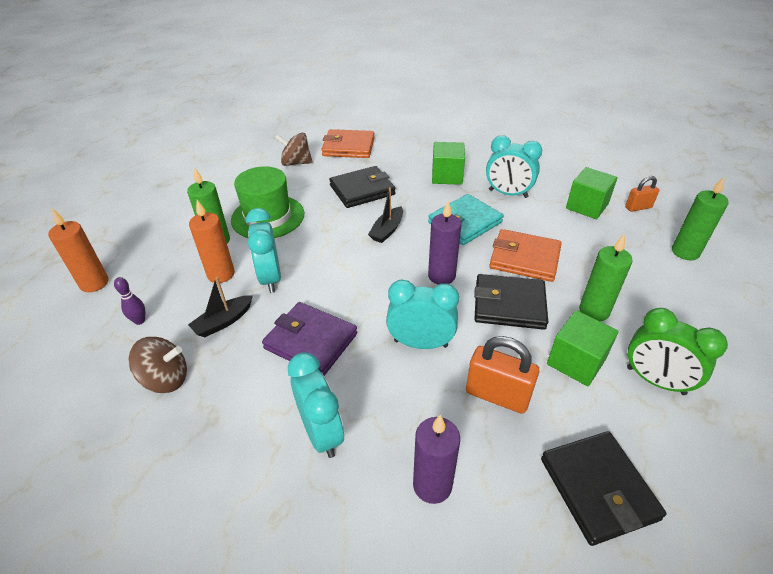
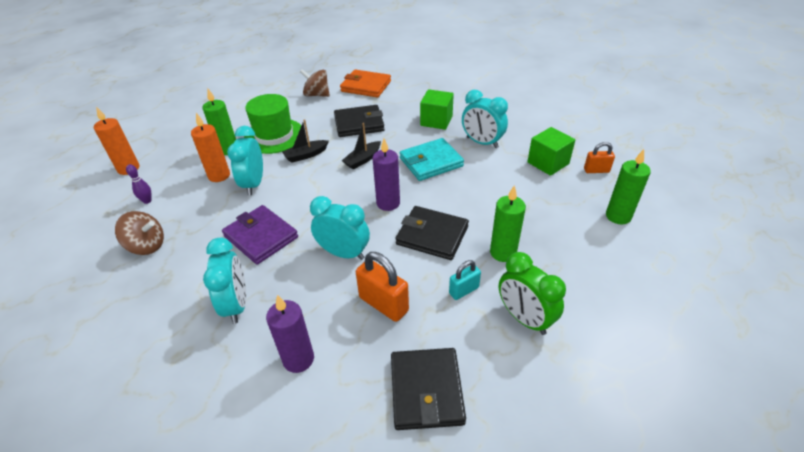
camera: 15 degrees right, 0 degrees up
(223, 322) = (204, 211): black boat -> black boat (306, 155)
(524, 258) = (466, 199): orange wallet -> none
(576, 361) = (464, 290): green cube -> turquoise padlock

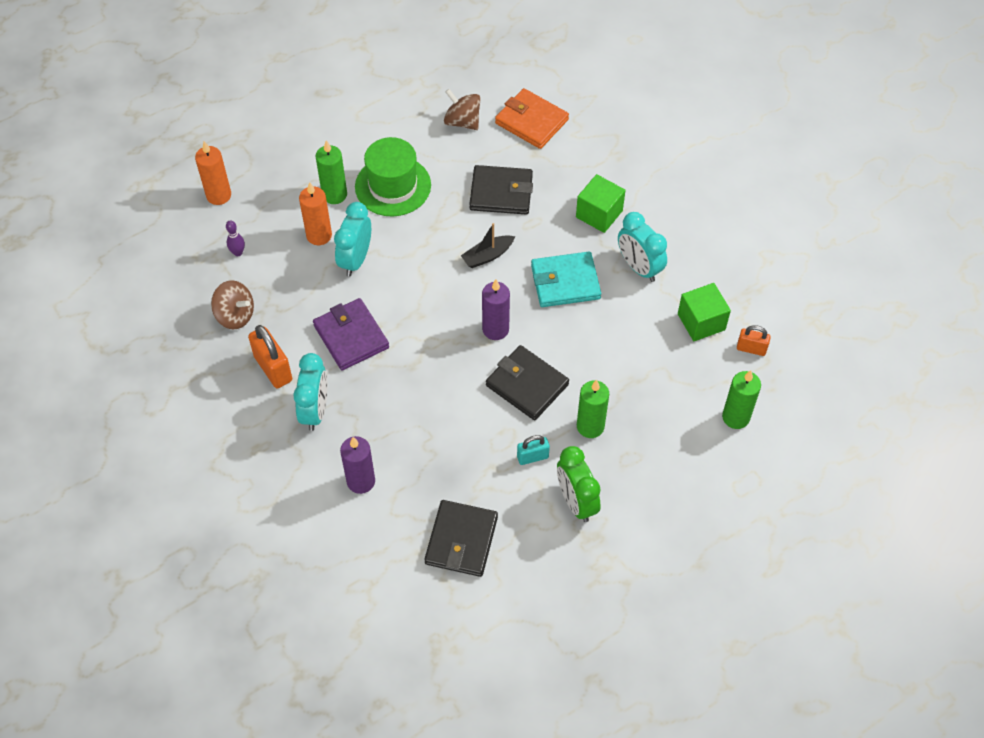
camera: 15 degrees right, 15 degrees up
(306, 155) = (423, 230): black boat -> none
(344, 253) = (430, 381): turquoise clock -> none
(383, 304) = (451, 449): orange padlock -> orange padlock (273, 368)

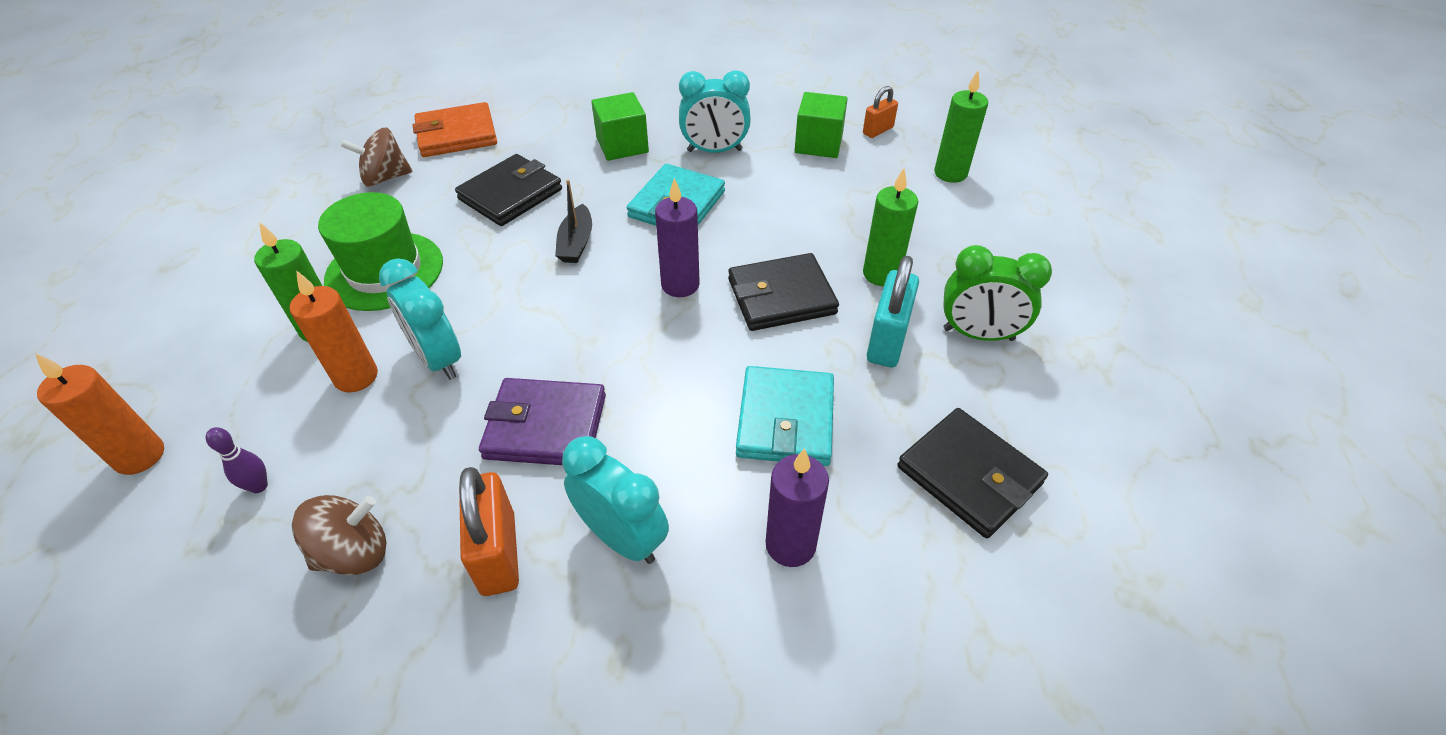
camera: 55 degrees left, 10 degrees down
(273, 368) = (498, 553): orange padlock -> orange padlock turned 75 degrees clockwise
(435, 438) = (785, 420): none -> turquoise wallet
(532, 457) = (887, 341): turquoise padlock -> turquoise padlock, size x1.66

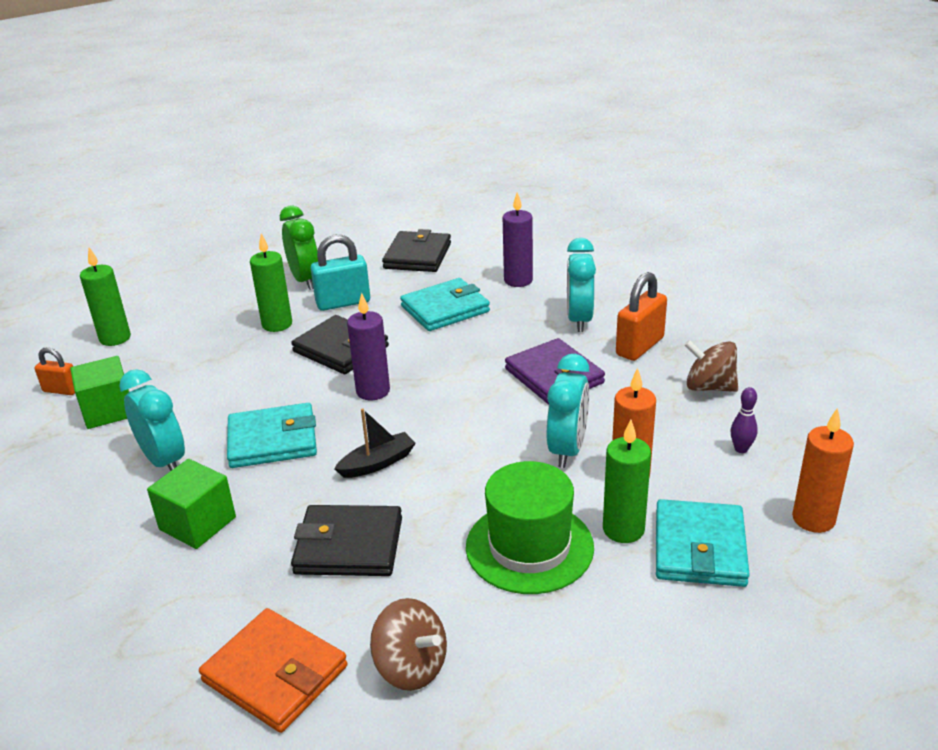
camera: 125 degrees left, 15 degrees down
(242, 357) = (699, 548): none -> turquoise wallet

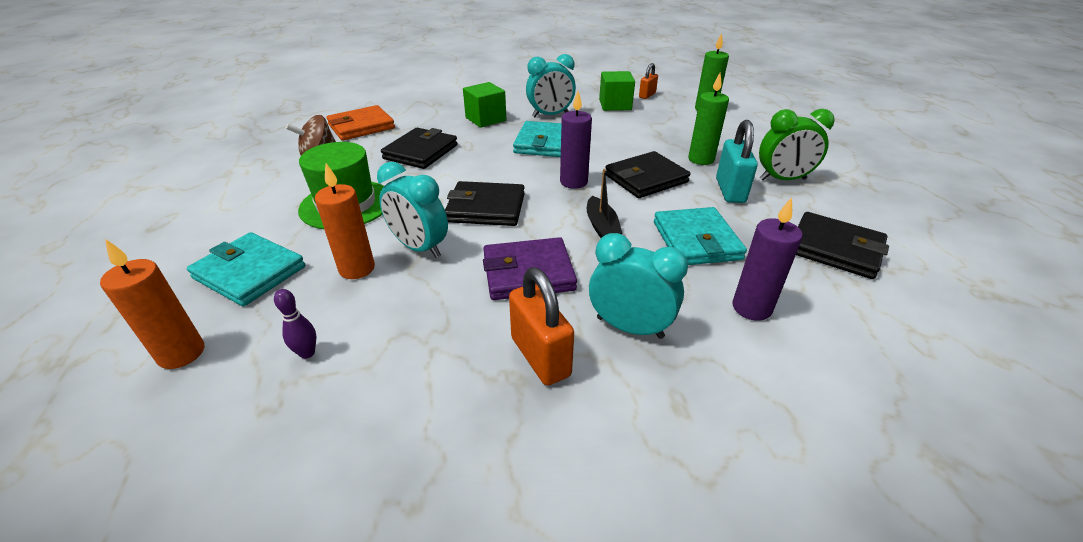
camera: 110 degrees right, 5 degrees up
(377, 463) = (485, 170): black boat -> black boat (601, 226)
(465, 433) = (486, 208): none -> black wallet
(623, 529) = (311, 245): green candle -> none
(709, 387) = (418, 381): brown spinning top -> none

